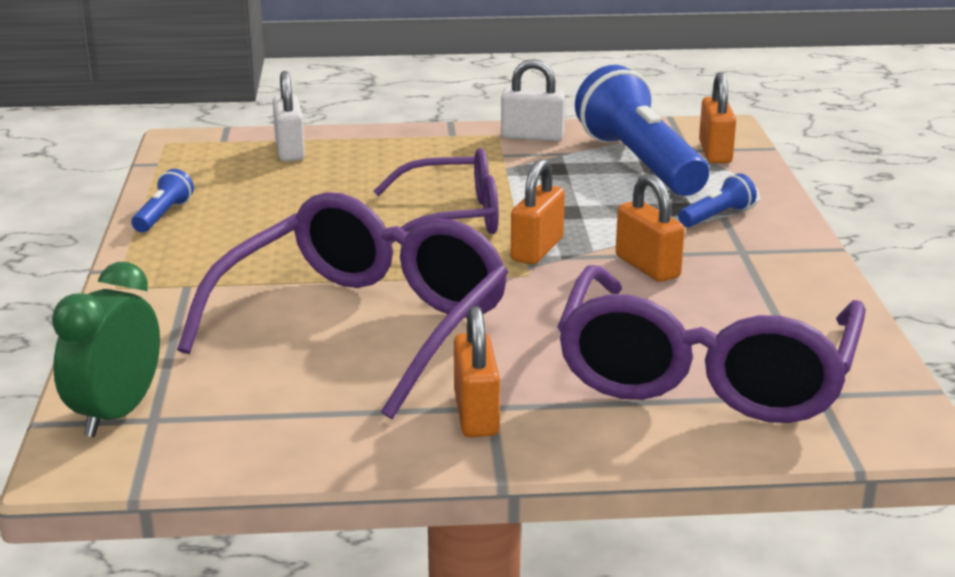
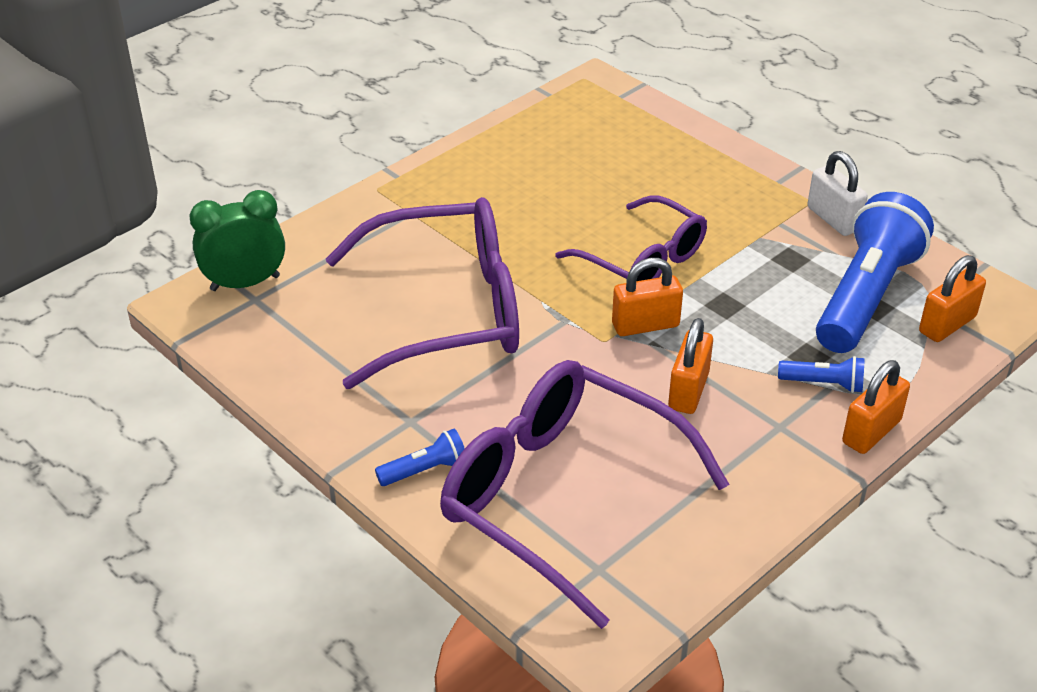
camera: 50 degrees right, 15 degrees up
(163, 215) = (484, 145): blue flashlight -> blue flashlight (425, 470)
(290, 150) = (645, 131): white padlock -> none
(476, 414) = (394, 420): orange padlock -> orange padlock (871, 432)
(705, 374) = (562, 497): purple glasses -> purple glasses turned 60 degrees clockwise

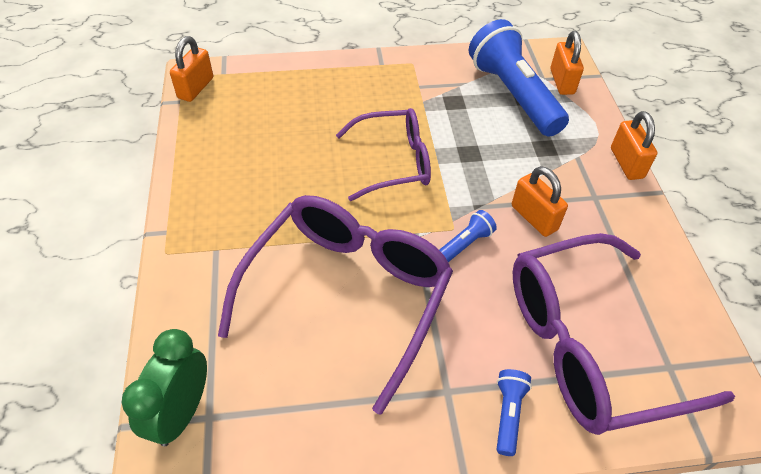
camera: 55 degrees left, 10 degrees up
(645, 325) = (456, 199): orange padlock -> orange padlock (196, 88)
(824, 384) = (573, 156): blue flashlight -> blue flashlight (465, 244)
(833, 219) = (436, 65): white padlock -> none

